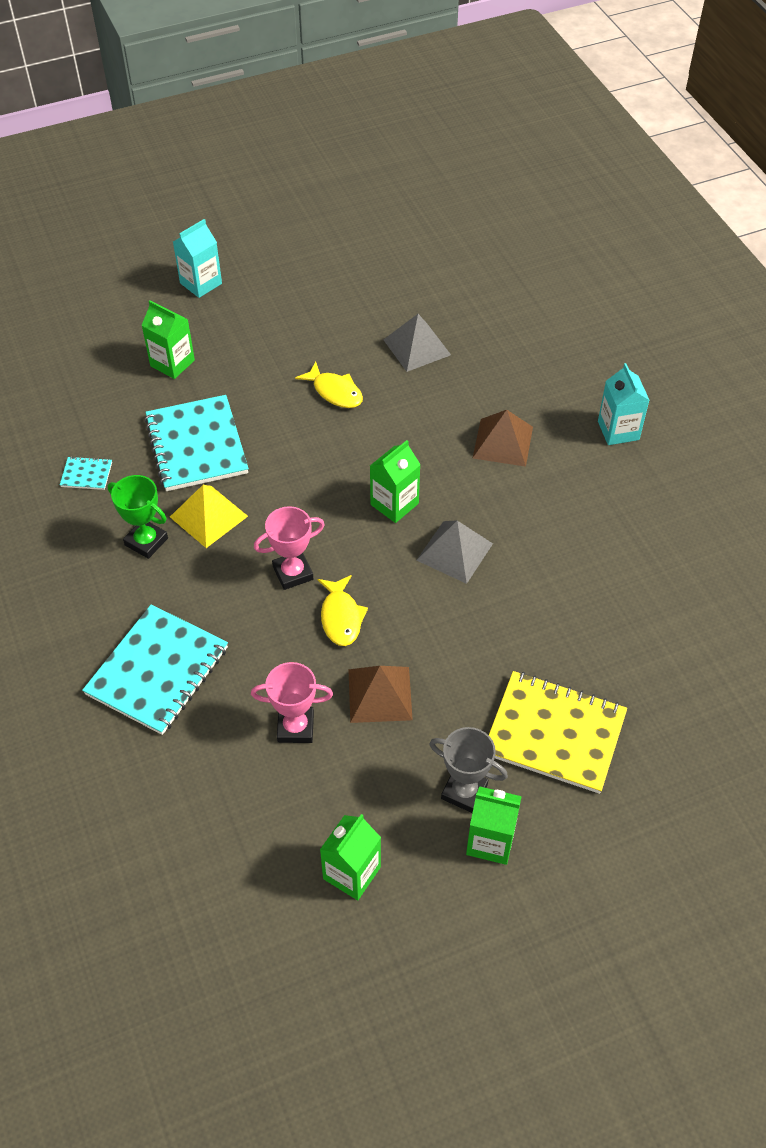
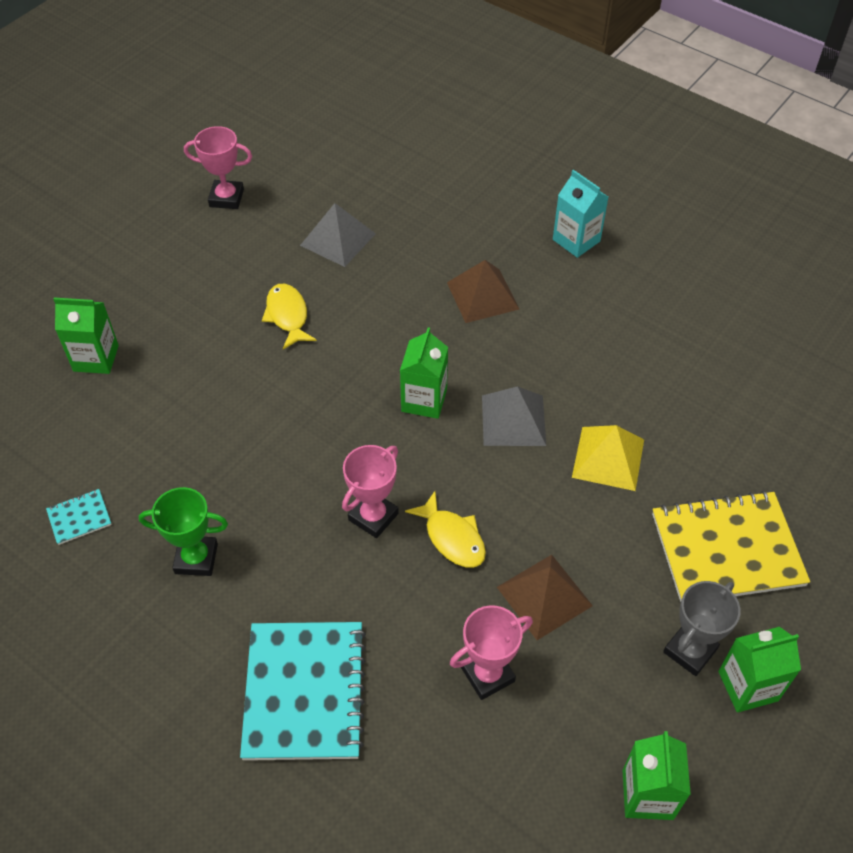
camera: 30 degrees left, 0 degrees up
(196, 445) = (181, 432): turquoise notebook -> none
(201, 283) = (71, 264): turquoise carton -> none
(209, 516) = (245, 500): yellow pyramid -> yellow pyramid (608, 458)
(335, 392) = (288, 316): yellow fish -> yellow fish turned 120 degrees counterclockwise
(351, 278) = (226, 198): none -> pink trophy
(464, 791) = (690, 650): grey trophy -> grey trophy turned 45 degrees counterclockwise

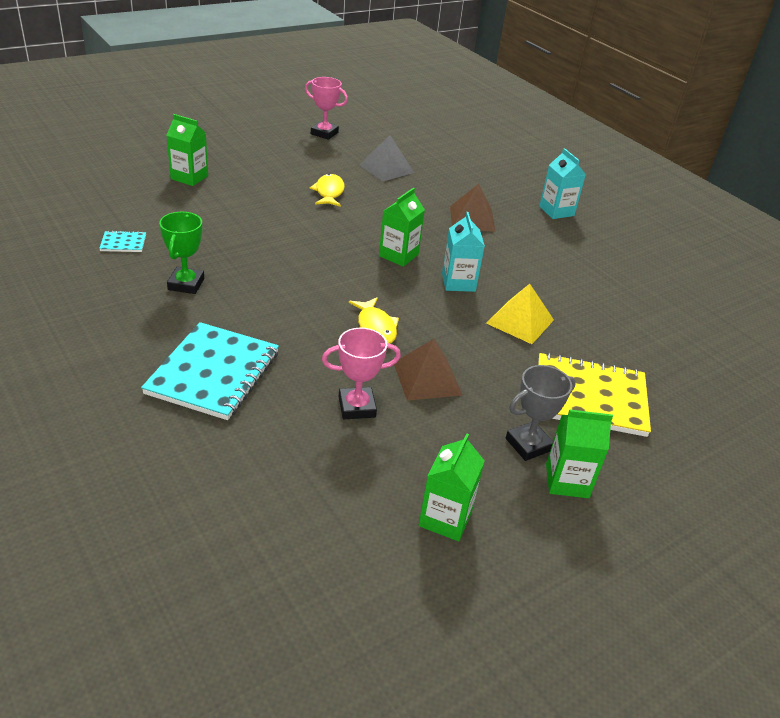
camera: 15 degrees right, 15 degrees down
(196, 558) = (186, 284): green trophy -> green trophy turned 75 degrees clockwise
(373, 517) = (324, 300): pink trophy -> none
(513, 420) = (458, 282): grey pyramid -> turquoise carton

